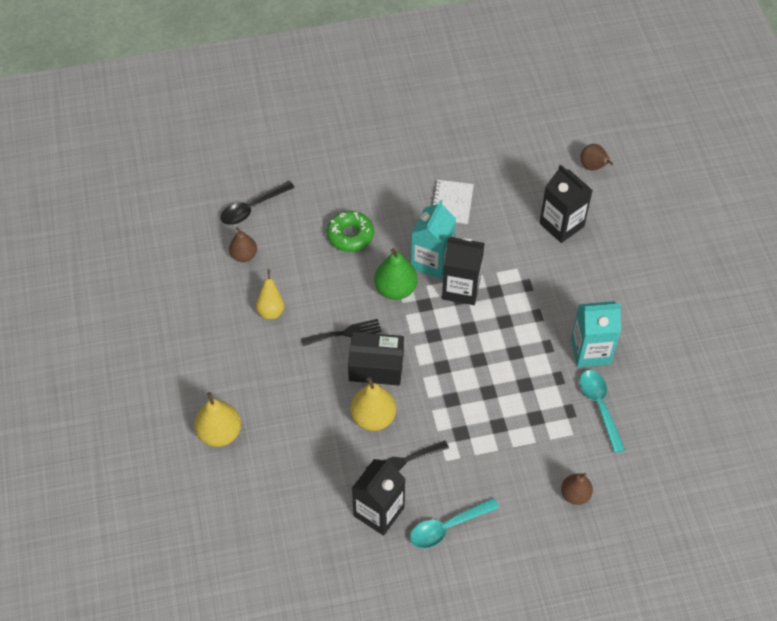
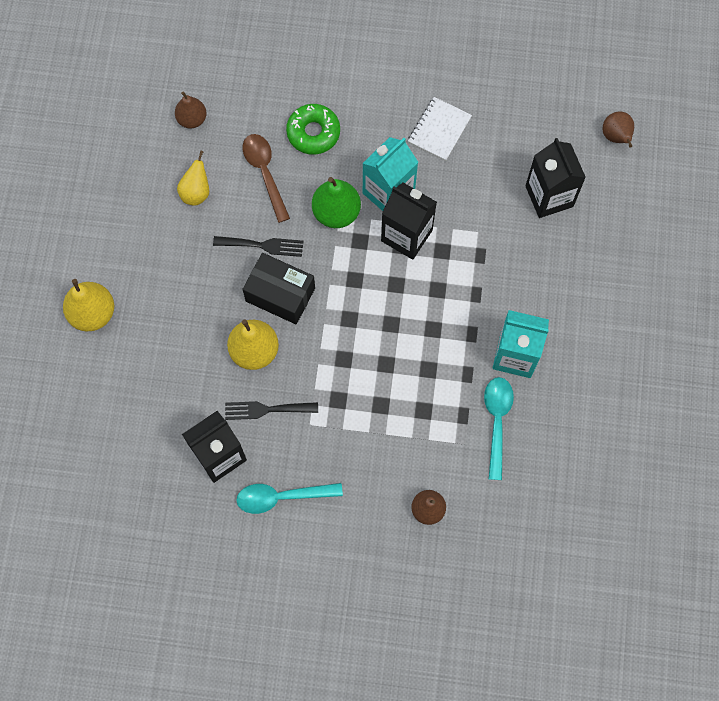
camera: 20 degrees right, 15 degrees up
(252, 208) = (222, 65): black spoon -> none
(323, 278) = (265, 173): none -> brown spoon

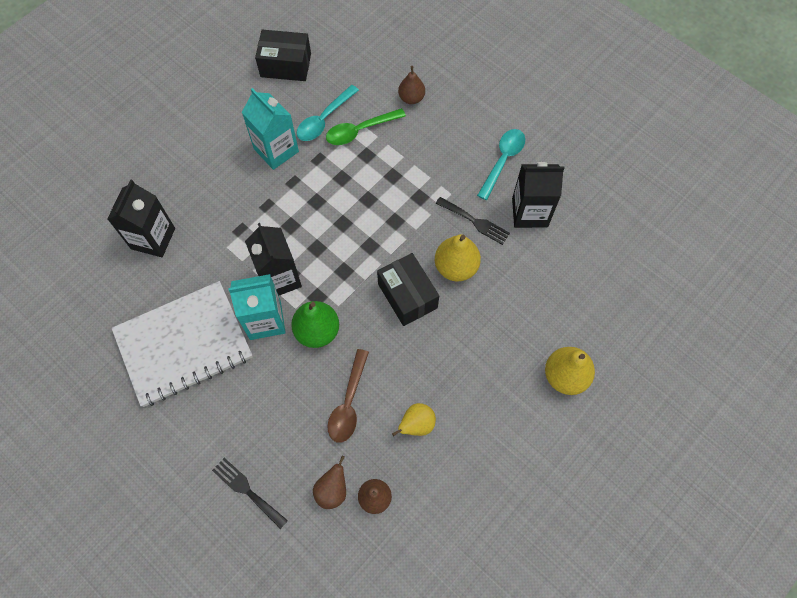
camera: 145 degrees left, 5 degrees down
(263, 245) = (393, 343): black fork -> black fork (247, 490)
(282, 497) = (502, 161): turquoise spoon -> turquoise spoon turned 90 degrees counterclockwise
(313, 133) = (283, 412): green donut -> none
(439, 130) = (184, 344): white notebook -> white notebook, size x2.10
(451, 434) = (360, 130): none -> green spoon
(589, 459) = (286, 65): none -> black box
(616, 137) = (64, 249): brown pear -> brown pear (332, 490)

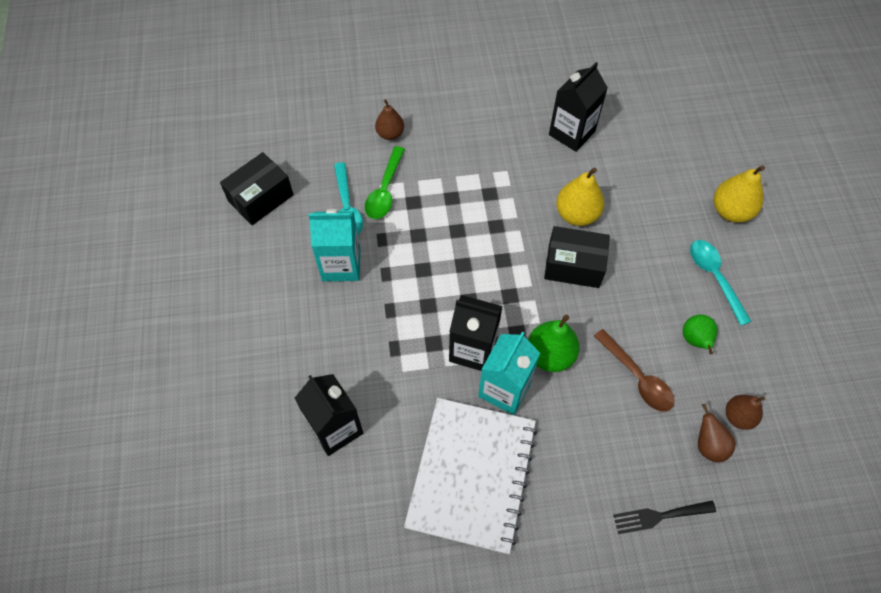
camera: 50 degrees left, 5 degrees down
(416, 425) = (695, 340): yellow pear -> green pear
(475, 222) = (547, 173): black fork -> none
(502, 161) = (510, 117): turquoise spoon -> turquoise spoon (715, 278)

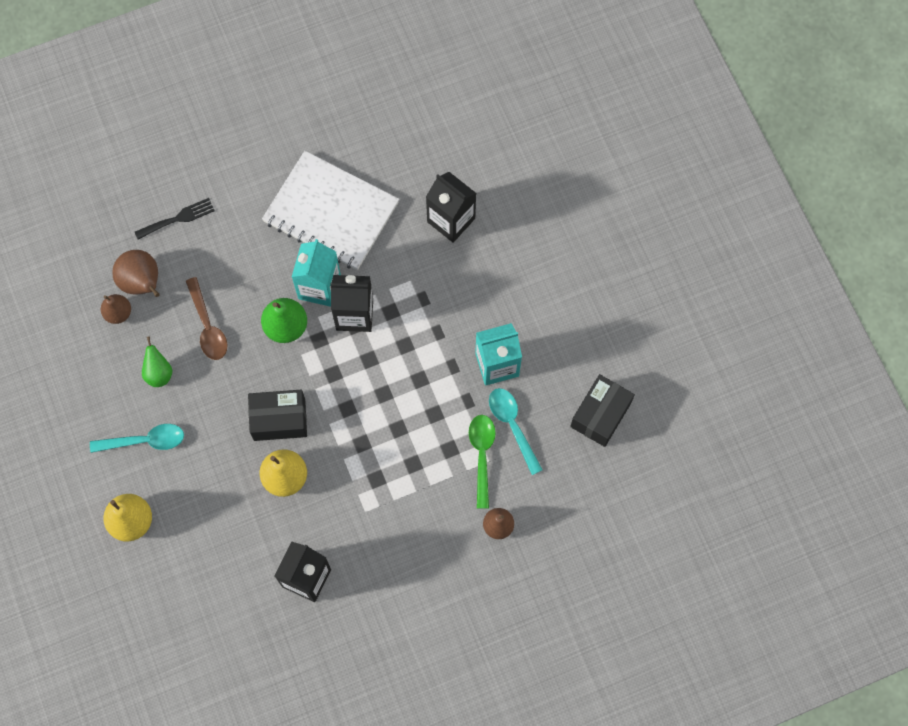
camera: 165 degrees right, 10 degrees up
(471, 475) = (331, 212): white notebook -> white notebook turned 60 degrees counterclockwise
(637, 377) = (207, 326): brown spoon -> brown spoon turned 150 degrees counterclockwise
(708, 445) = (142, 283): brown pear -> brown pear, size x1.52
(715, 278) = (144, 441): turquoise spoon -> turquoise spoon turned 60 degrees counterclockwise

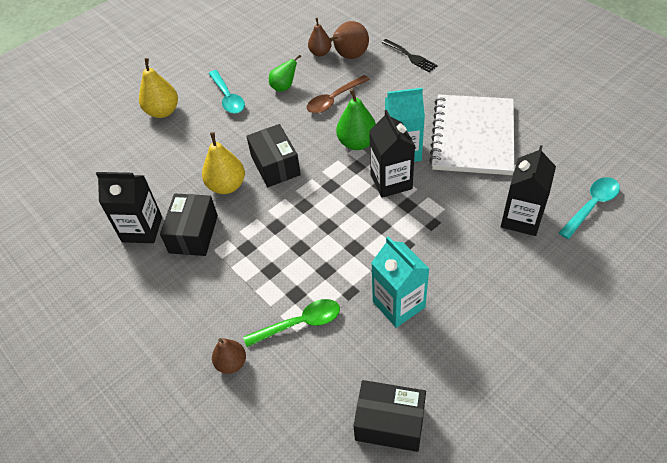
camera: 75 degrees right, 20 degrees down
(336, 526) = (193, 234): none -> black box
(512, 426) = (341, 340): turquoise spoon -> turquoise spoon (591, 206)

